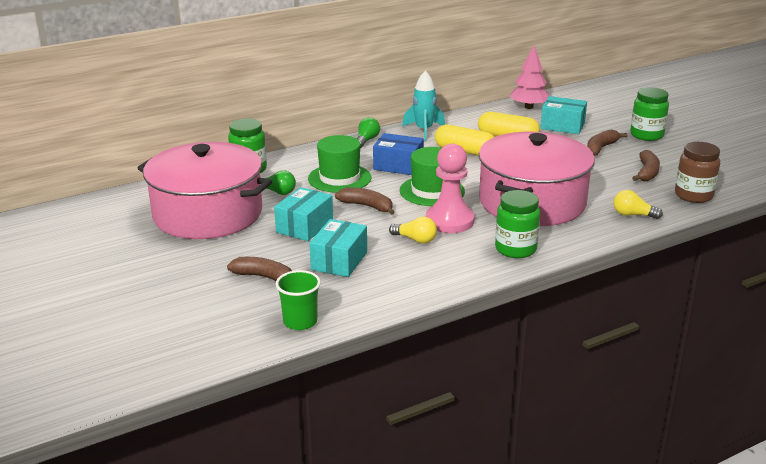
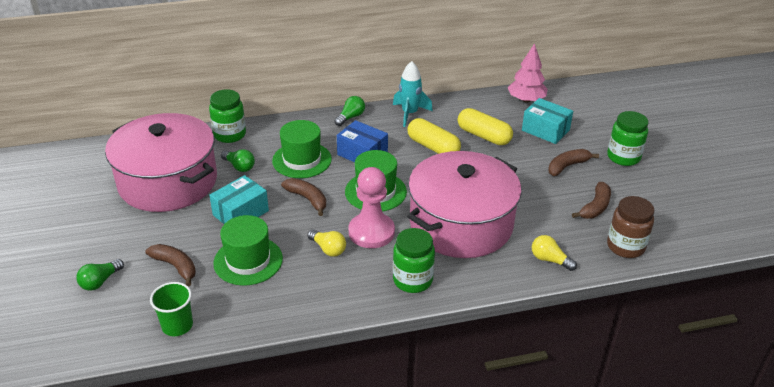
camera: 15 degrees right, 10 degrees up
(189, 302) = (100, 281): none -> green light bulb
(339, 261) = (248, 261): turquoise box -> green hat

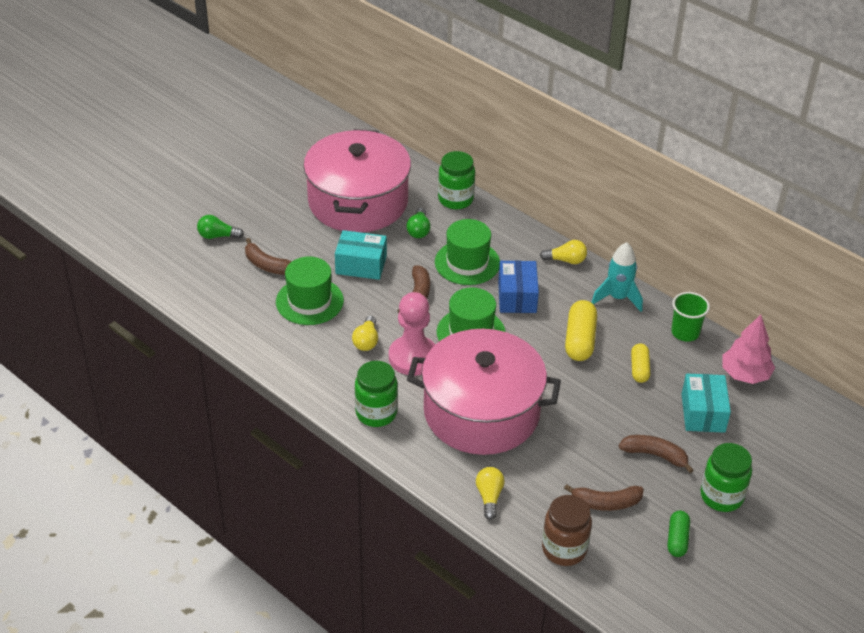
camera: 55 degrees right, 5 degrees up
(175, 266) = (267, 265): brown banana -> brown banana turned 120 degrees clockwise
(177, 325) = (209, 303): green cup -> green cup (685, 332)
(350, 117) = (566, 260): green light bulb -> yellow light bulb
(484, 136) = (639, 369): yellow capsule -> yellow capsule, size x0.62
(649, 192) = (677, 539): none -> green capsule

